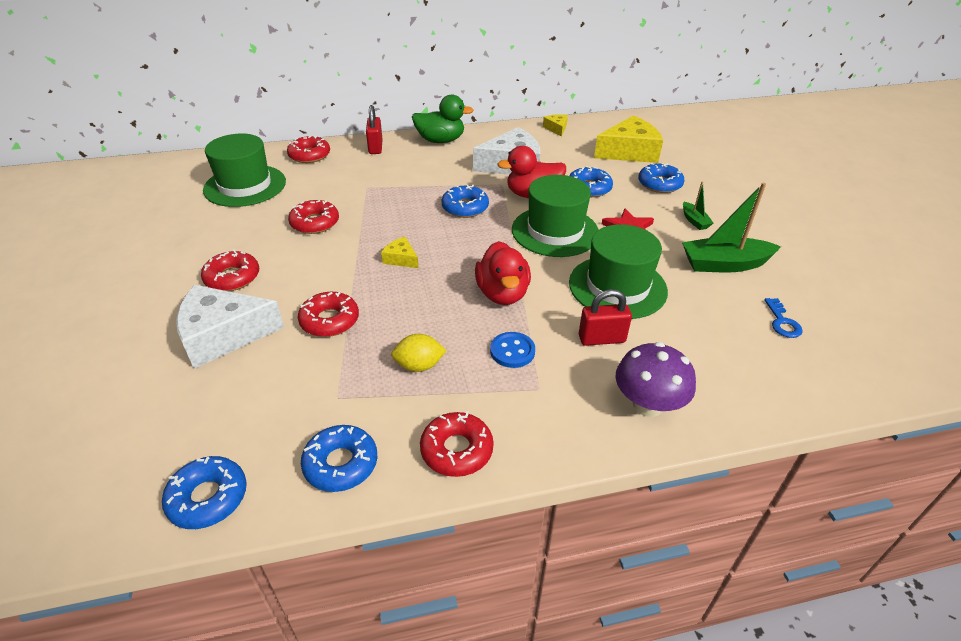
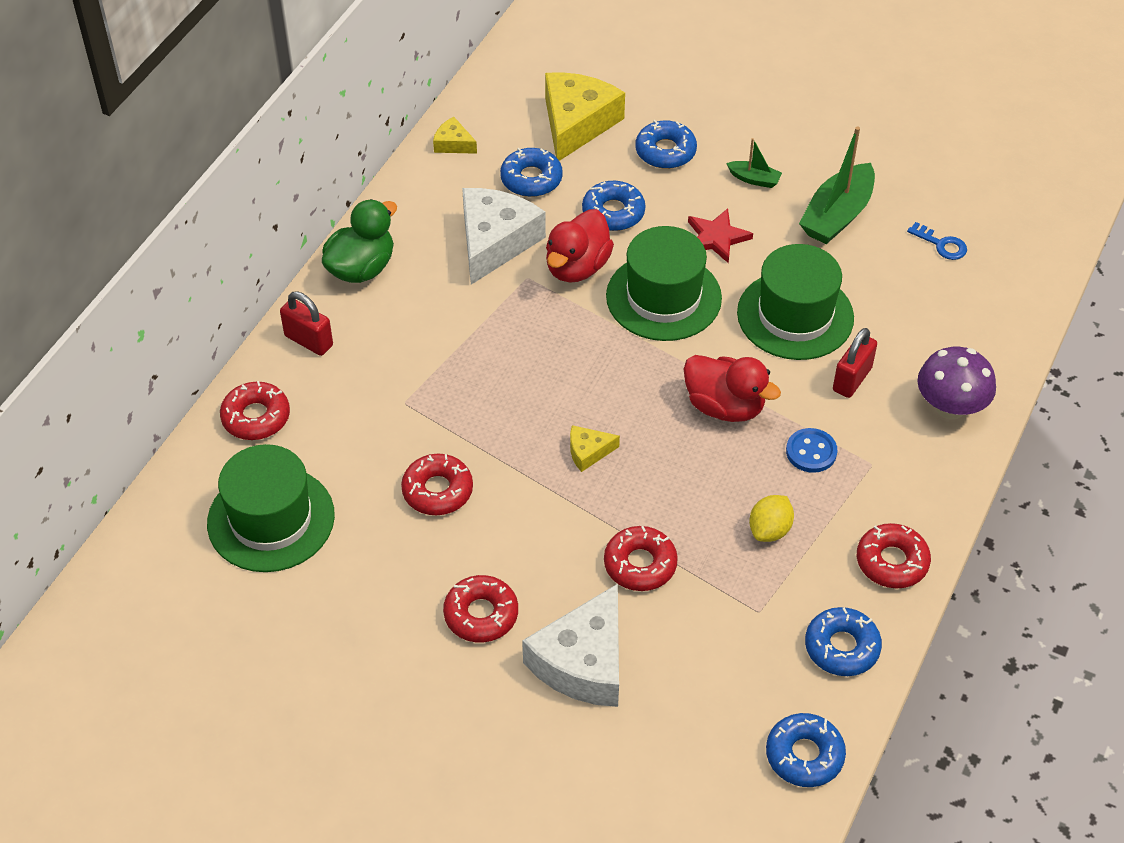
camera: 50 degrees left, 10 degrees up
(465, 207) = (543, 340): blue donut -> blue donut (531, 179)

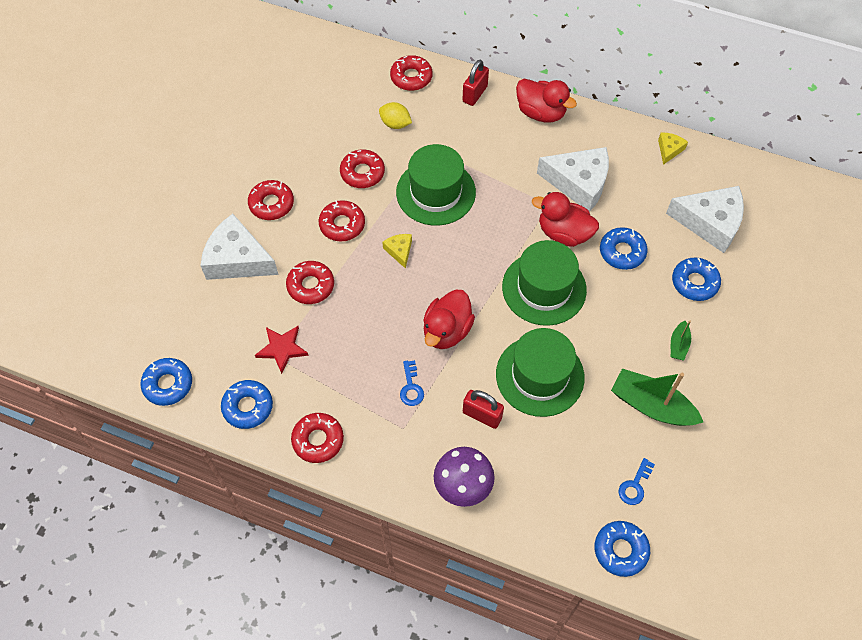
camera: 85 degrees right, 10 degrees up
(271, 519) = (336, 95): green hat -> green hat (435, 192)
(361, 268) = (541, 113): green duck -> red duck
(531, 179) = (645, 199): blue donut -> blue donut (620, 550)
(533, 520) = (342, 224): none -> red donut
(576, 123) = (710, 223): yellow cheese -> white cheese
(716, 238) = (610, 320): red star -> red star (282, 349)
(769, 530) = (341, 361): yellow lemon -> yellow lemon (395, 124)
(811, 452) = (411, 387): blue button -> blue key

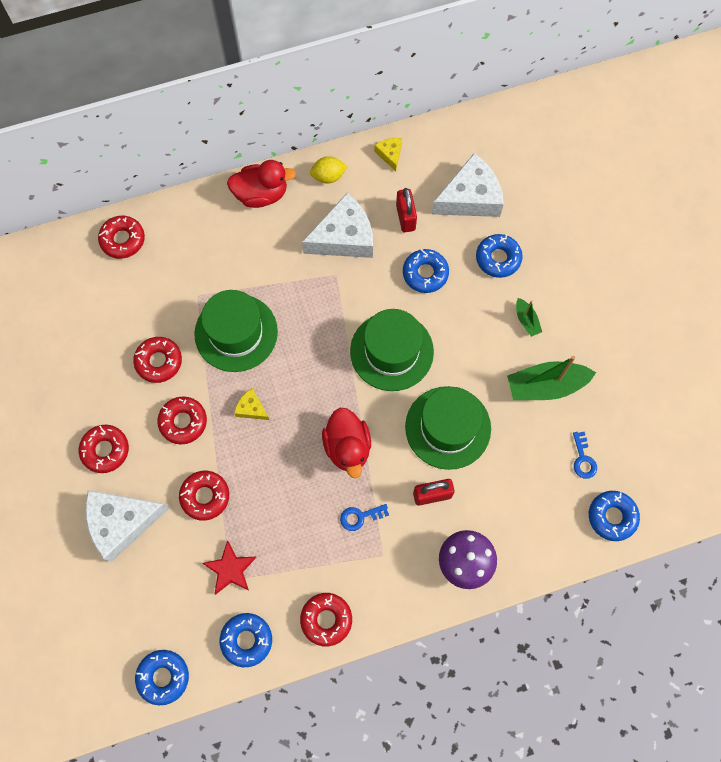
camera: 40 degrees left, 10 degrees up
(395, 124) = (147, 295): yellow lemon -> yellow lemon (328, 176)
(411, 387) = (360, 517): blue key -> blue key turned 120 degrees clockwise
(475, 94) = (191, 216): red padlock -> red padlock (405, 217)
(564, 233) = (368, 291): red duck -> none

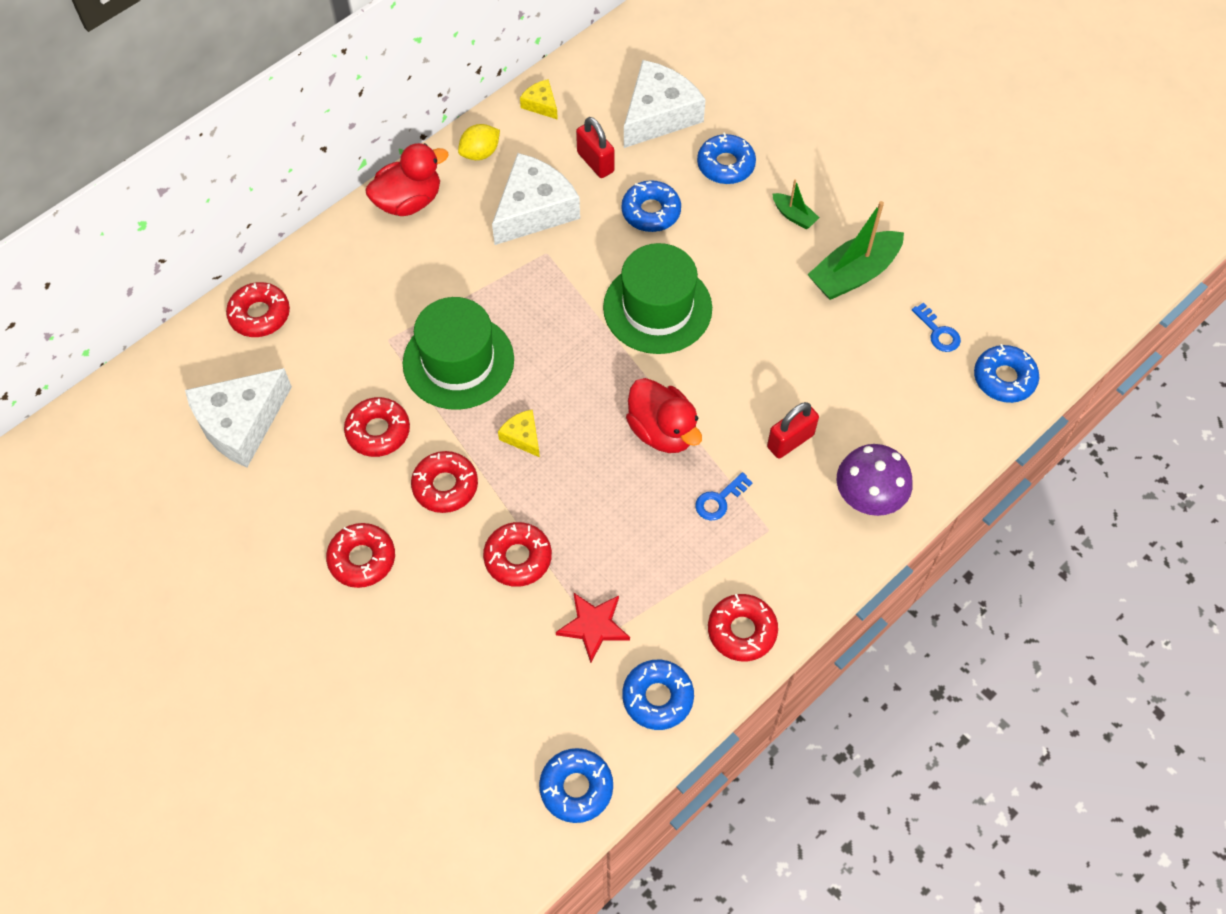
camera: 25 degrees left, 10 degrees down
(121, 523) = (427, 633): white cheese -> white cheese (240, 423)
(251, 408) = (522, 436): yellow cheese -> yellow cheese turned 45 degrees clockwise
(448, 427) = (768, 362): green hat -> none

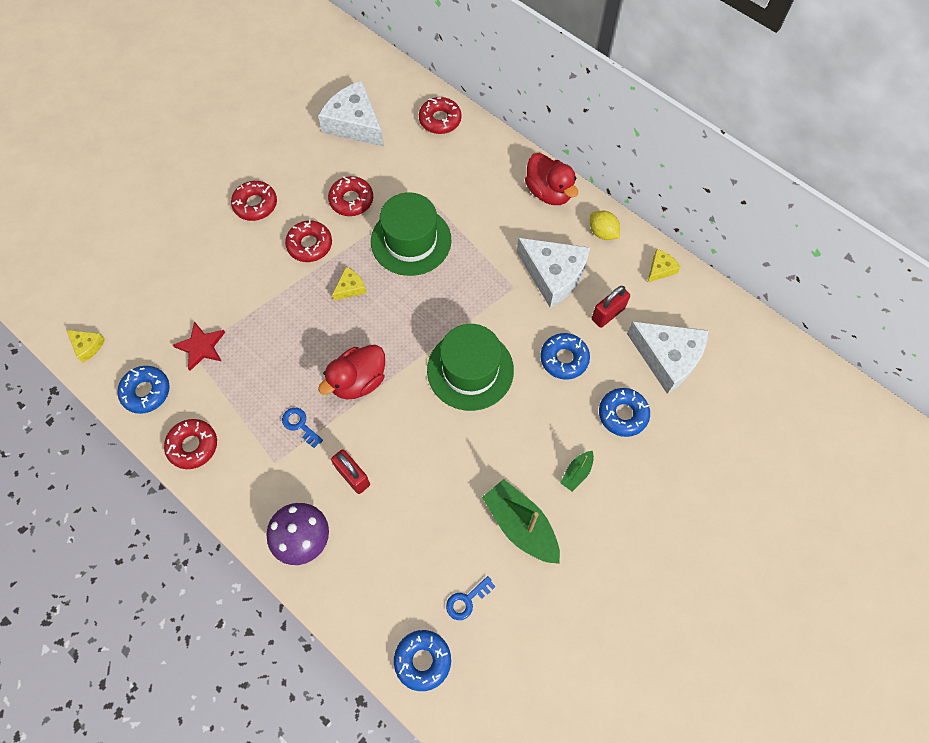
camera: 85 degrees right, 5 degrees up
(518, 558) = (254, 295): red donut -> none
(576, 788) = (88, 346): blue donut -> yellow cheese

